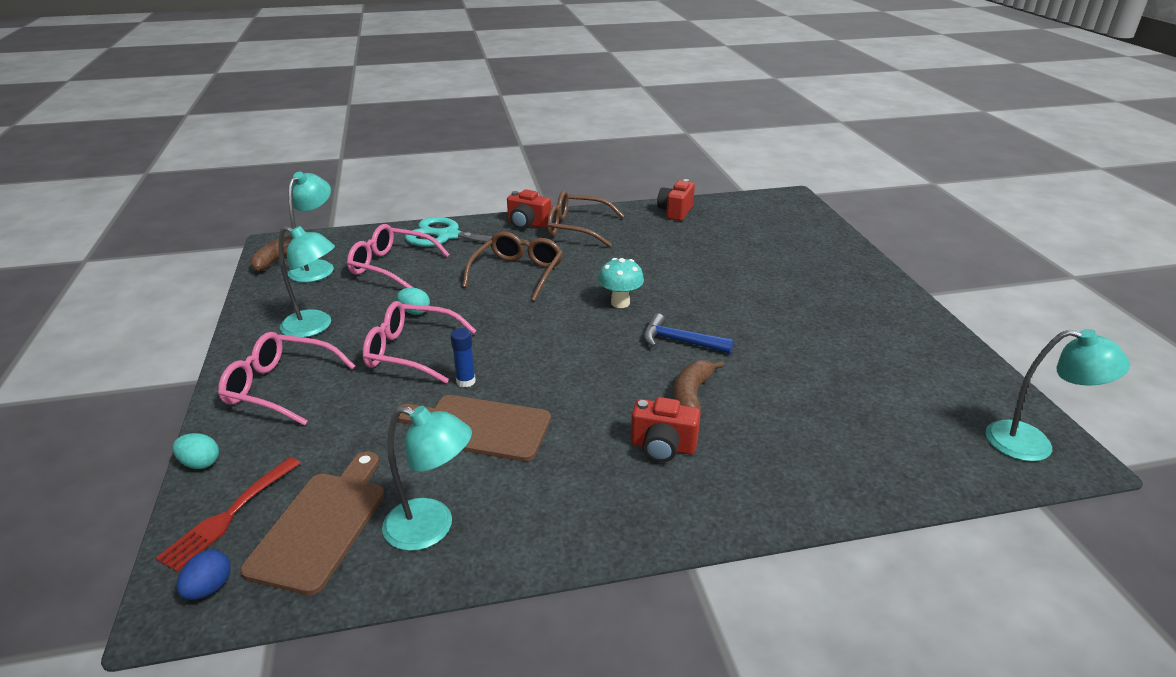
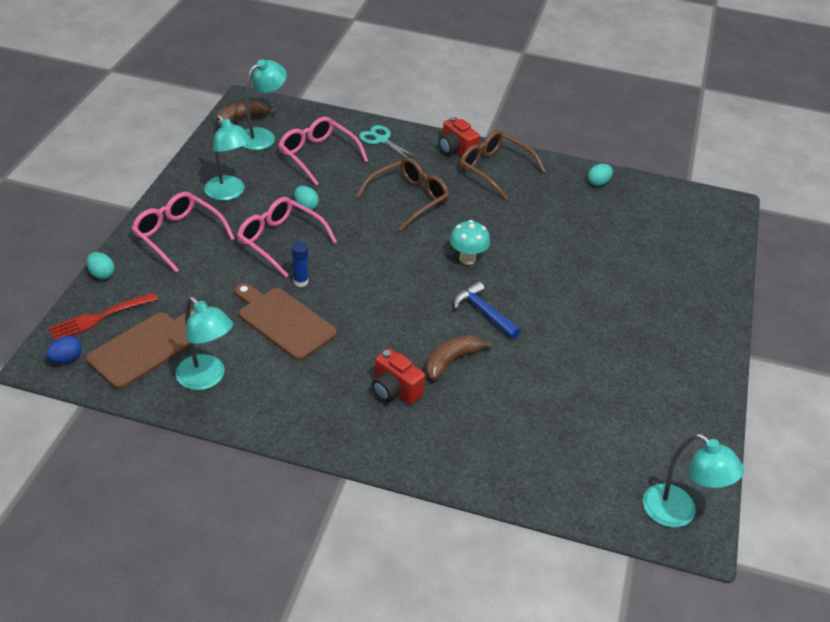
camera: 25 degrees right, 10 degrees up
(447, 236) = (381, 140): turquoise scissors -> turquoise scissors, size x0.61
(675, 212) = (598, 183): red camera -> turquoise egg

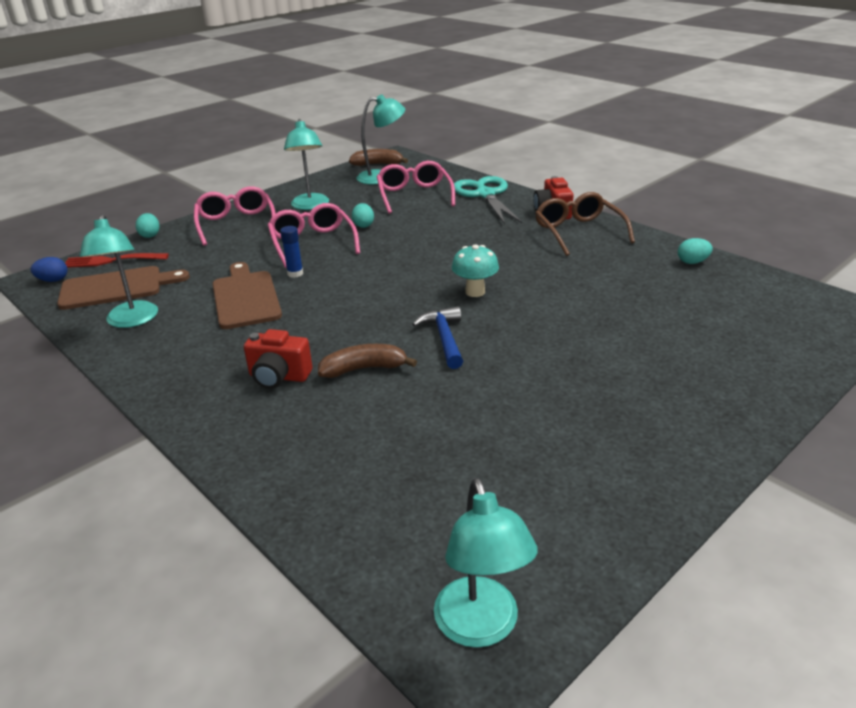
camera: 35 degrees right, 10 degrees down
(381, 140) = (485, 194): turquoise scissors -> turquoise scissors, size x1.64
(395, 390) = (279, 377): red camera -> red camera turned 60 degrees counterclockwise
(409, 199) = (465, 237): brown glasses -> none

